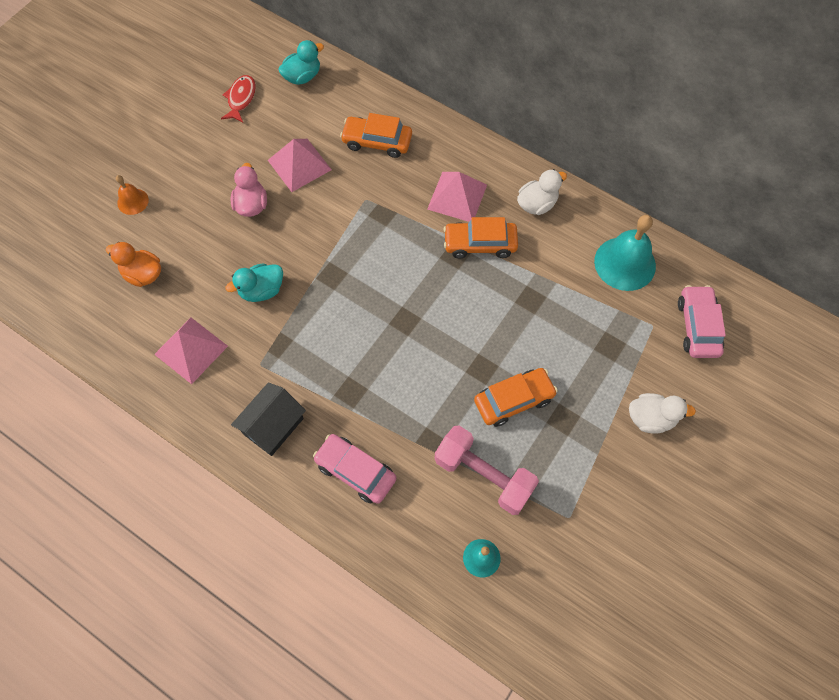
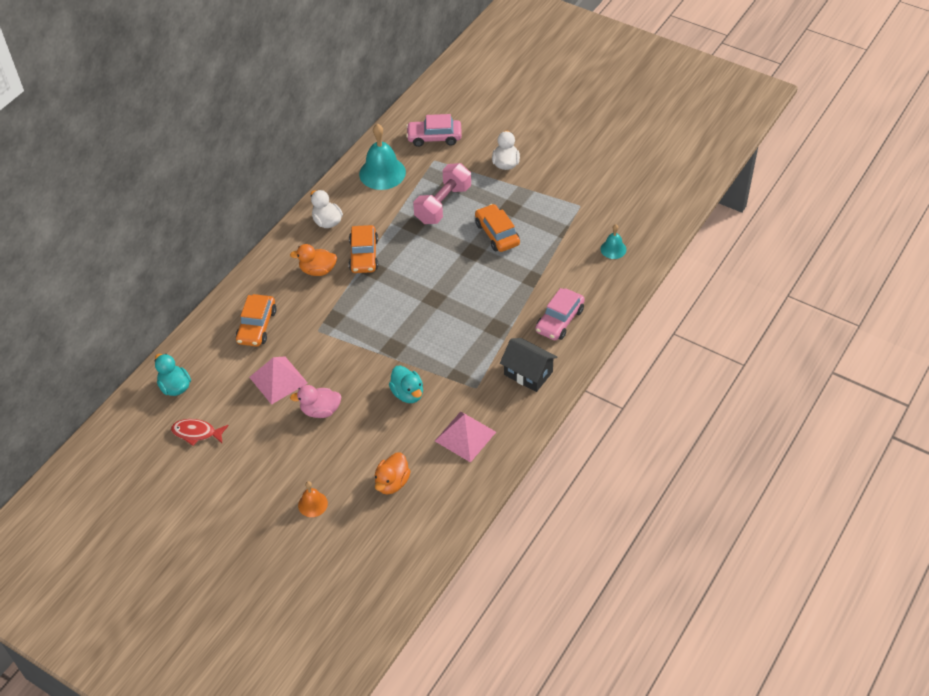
camera: 90 degrees left, 15 degrees down
(457, 197) = (318, 270): pink pyramid -> orange duck
(484, 475) = (555, 249): pink dumbbell -> pink dumbbell (443, 204)

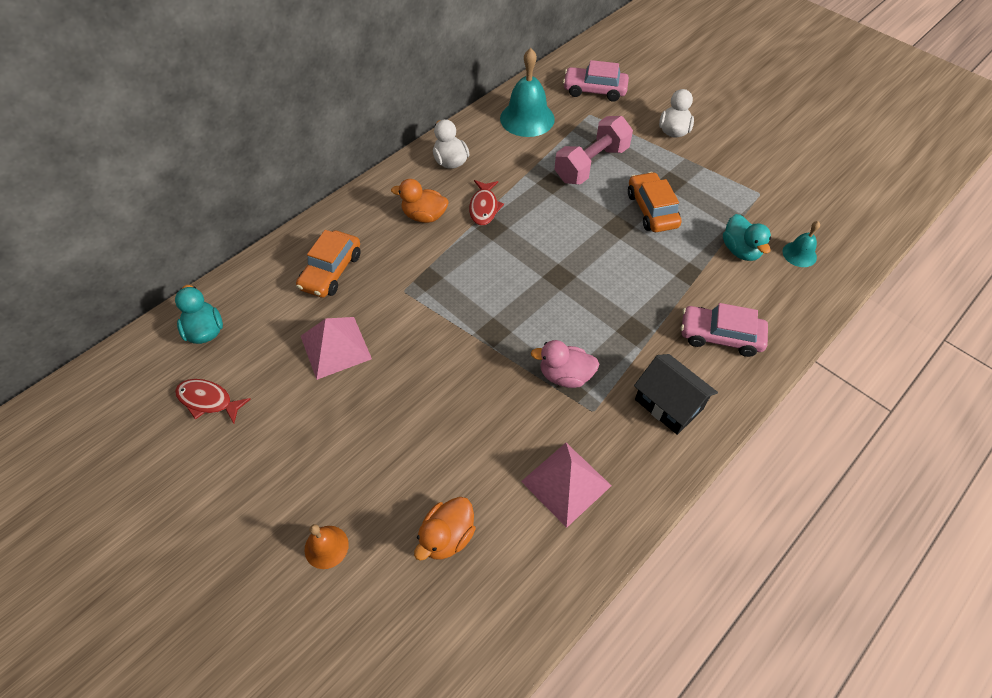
camera: 10 degrees right, 5 degrees up
(320, 410) = (377, 402): pink duck -> pink duck (565, 375)
(364, 255) = (484, 207): orange car -> red fish
(408, 394) = (499, 401): turquoise duck -> turquoise duck (740, 250)
(559, 320) = (720, 336): pink car -> pink car turned 60 degrees clockwise

